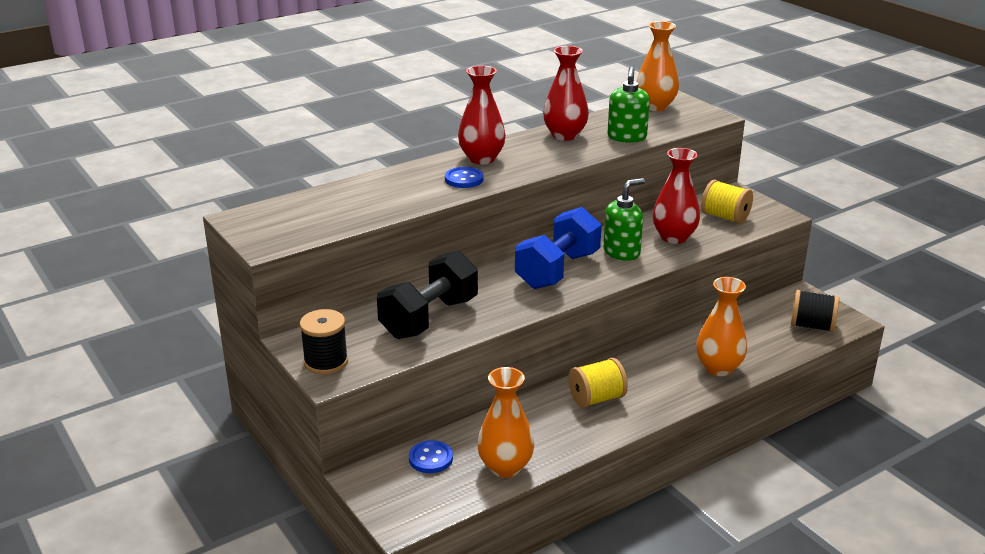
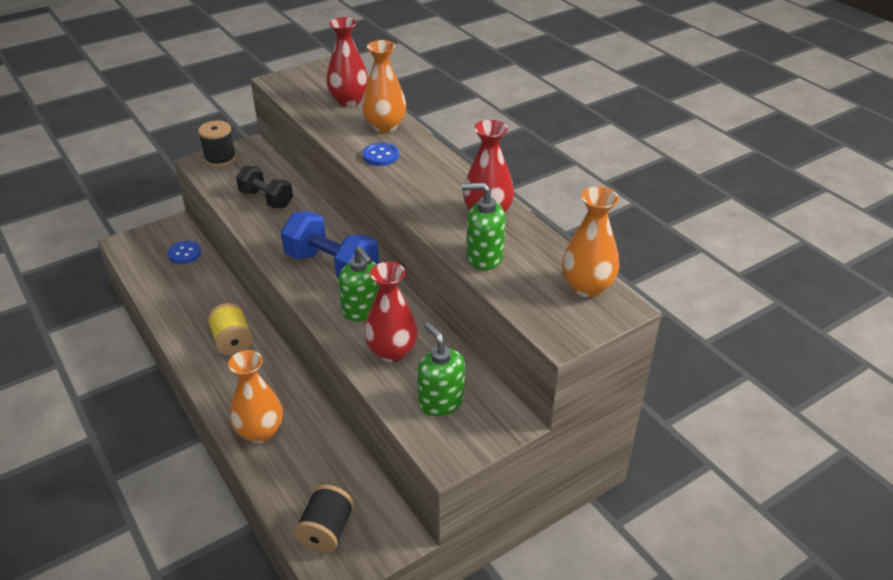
camera: 90 degrees right, 10 degrees up
(429, 318) = (266, 199): black dumbbell -> black dumbbell, size x0.66
(481, 159) = (426, 164): red vase -> red vase (349, 101)
(505, 467) = (161, 289): orange vase -> orange vase (385, 126)
(725, 217) = (440, 401): yellow spool -> green soap dispenser

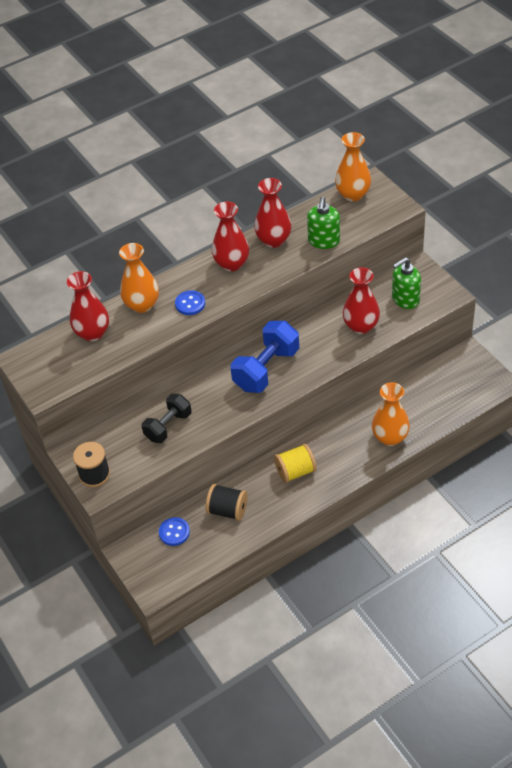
camera: 85 degrees left, 10 degrees up
(326, 531) = (469, 389): black spool -> black spool (227, 510)
(362, 310) = (318, 346): green soap dispenser -> none
(445, 183) = (232, 264): none -> red vase

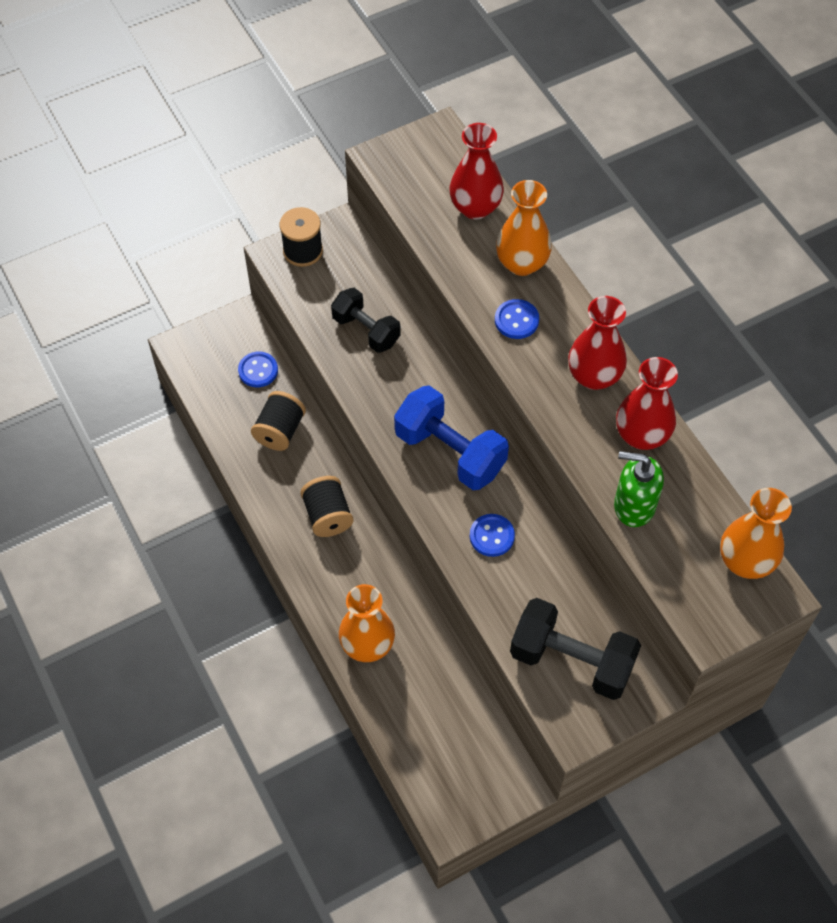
camera: 90 degrees right, 10 degrees up
(295, 471) = (327, 516): yellow spool -> black spool
(327, 342) = (492, 536): none -> blue button
(361, 326) = (520, 587): red vase -> none
(405, 299) = (572, 660): green soap dispenser -> black dumbbell

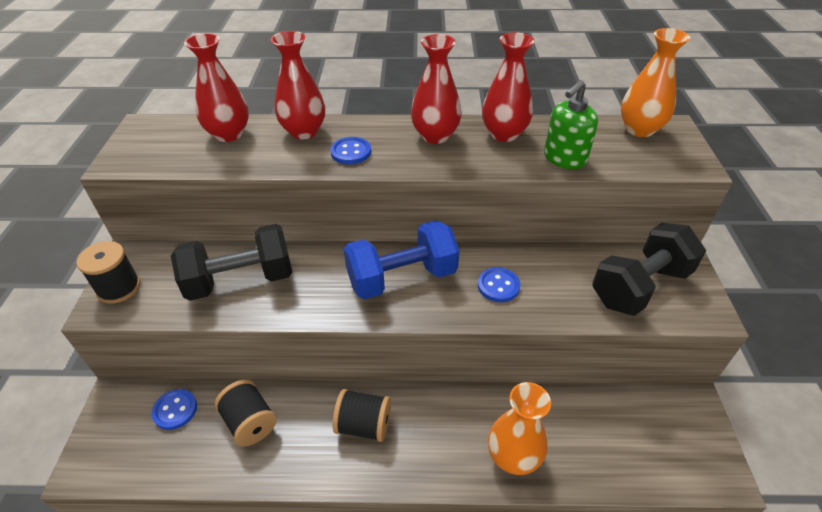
camera: 60 degrees left, 15 degrees down
(366, 330) = (240, 280): black dumbbell -> black dumbbell, size x1.52
(522, 263) = (304, 131): orange vase -> red vase

